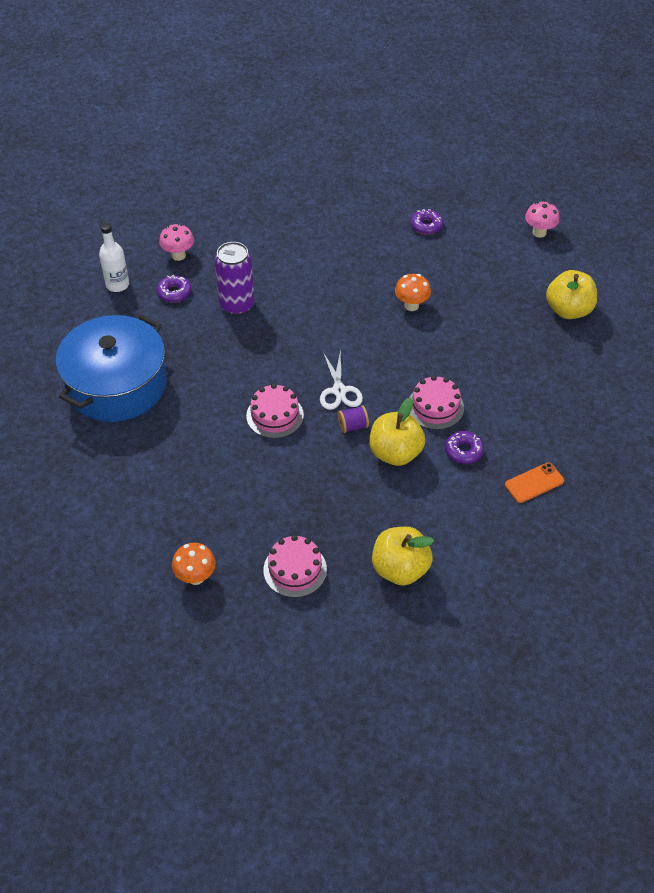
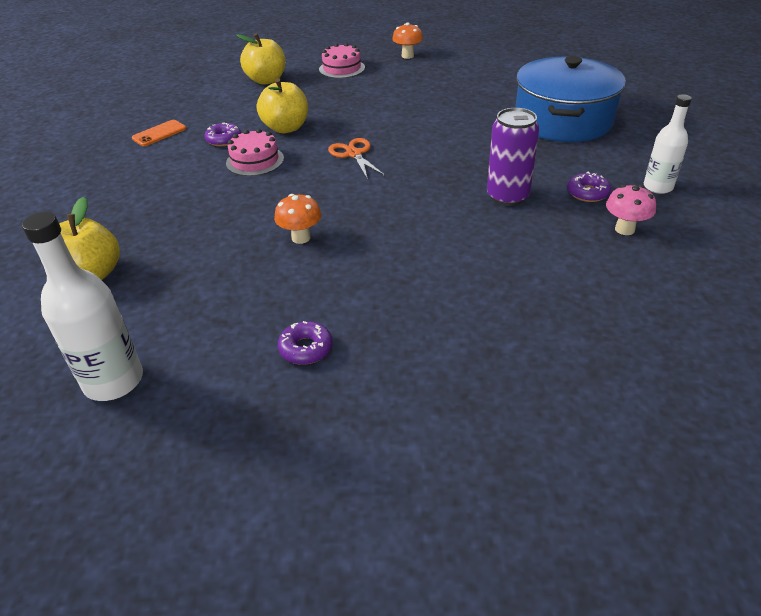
camera: 165 degrees right, 10 degrees down
(275, 415) = (405, 129): pink cake -> none
(339, 390) = (354, 154): white scissors -> orange scissors
(353, 426) = (330, 135): purple spool -> none
(539, 232) = (113, 381): pink mushroom -> white bottle

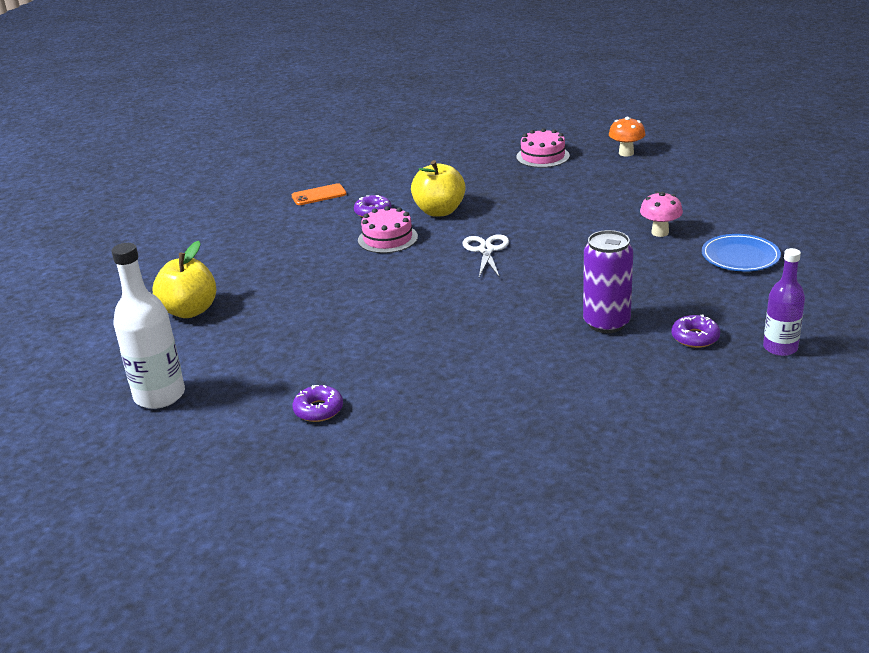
camera: 25 degrees right, 10 degrees down
(266, 80) = (455, 157): yellow apple -> none
(301, 238) = (379, 318): orange mushroom -> none
(354, 154) = (486, 250): orange scissors -> white scissors
(563, 120) = (740, 256): blue pot -> blue plate
(624, 229) = (700, 381): pink mushroom -> pink mushroom (660, 232)
(658, 187) = (780, 348): white bottle -> purple bottle

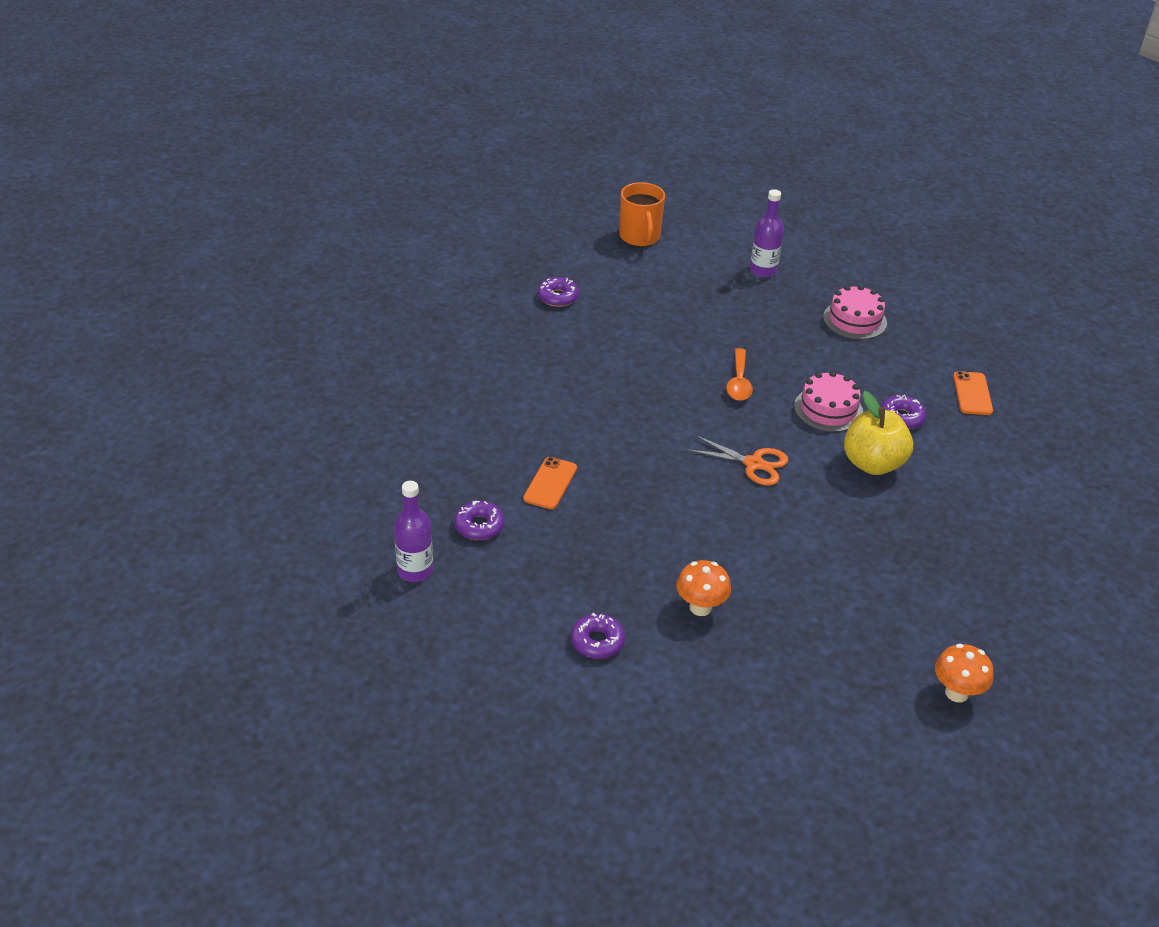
camera: 110 degrees right, 10 degrees up
(159, 395) = (640, 237): white bottle -> orange mug
(190, 311) = (763, 270): yellow apple -> purple bottle
(384, 280) = (739, 382): none -> orange spoon
(486, 250) = (753, 464): white scissors -> orange scissors
(542, 156) = (990, 606): pink cake -> pink cake (855, 320)
(606, 323) = (550, 483): purple can -> orange phone
(660, 232) = (700, 607): pink mushroom -> orange mushroom
(740, 256) = (597, 642): blue plate -> purple donut

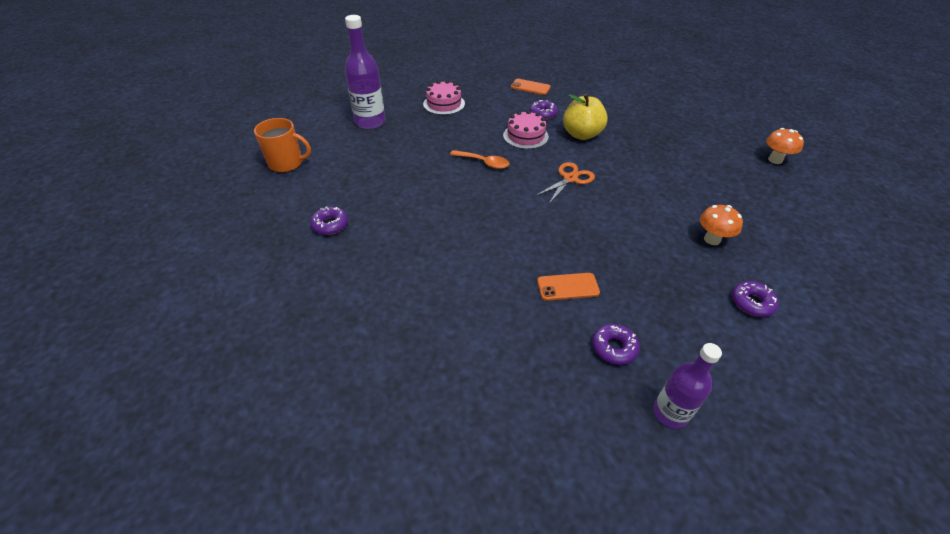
camera: 70 degrees left, 5 degrees up
(550, 483) = (568, 287): orange phone -> orange phone turned 45 degrees counterclockwise
(763, 270) = (370, 122): purple bottle -> purple bottle, size x1.53

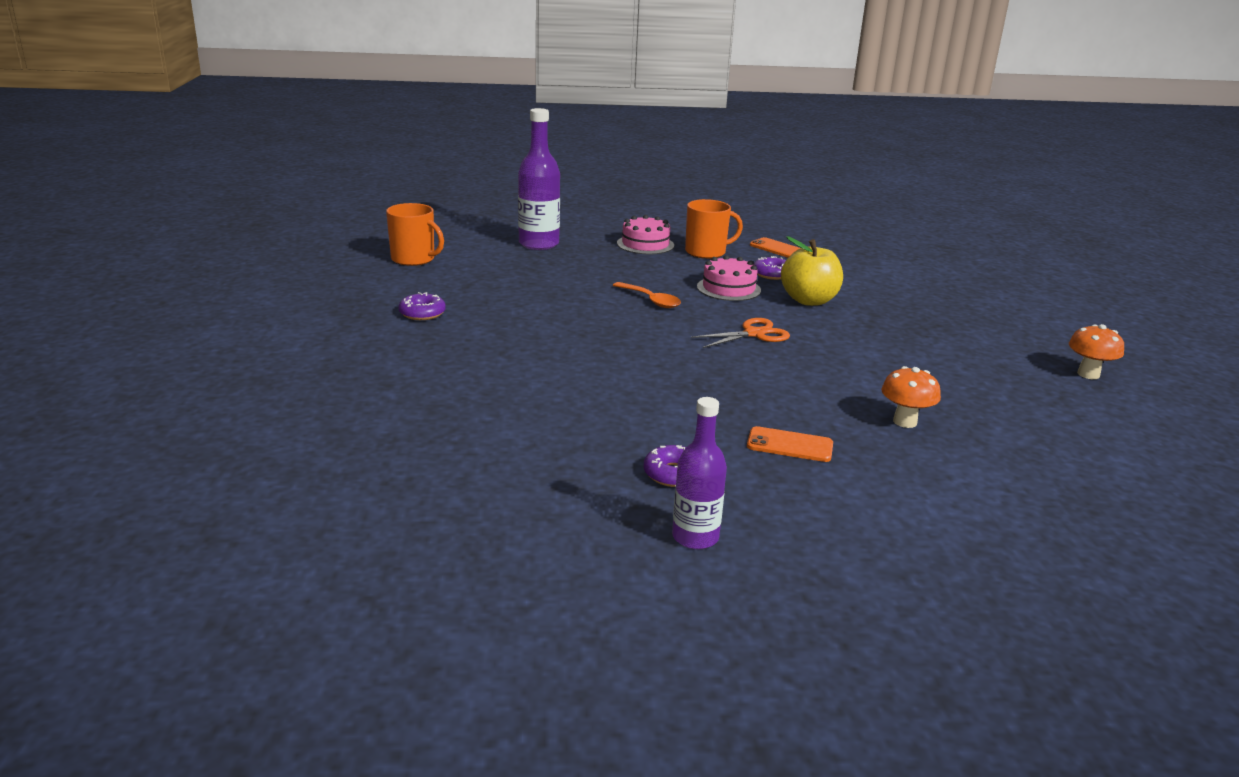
camera: 20 degrees right, 20 degrees down
(488, 102) = (706, 252): none -> orange mug
(568, 287) = (662, 416): orange phone -> orange phone (789, 445)
(752, 303) = (905, 484): purple donut -> none

